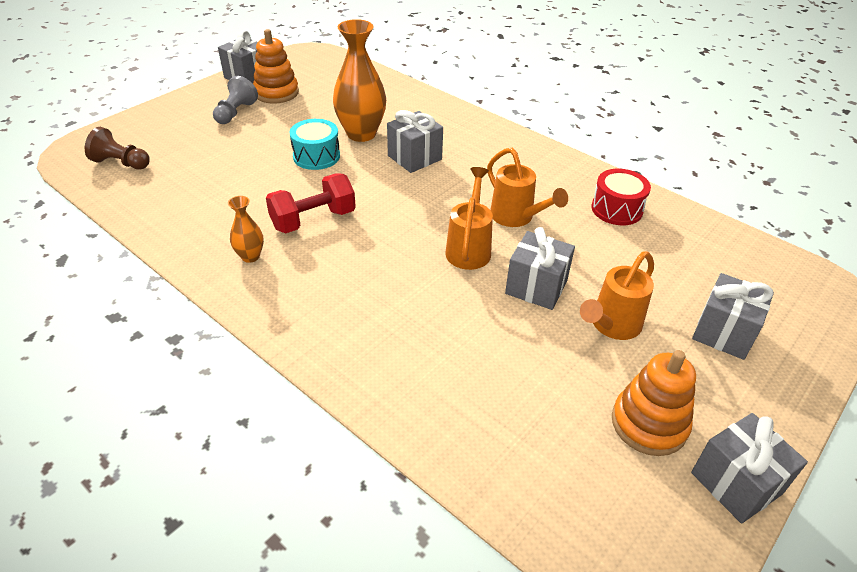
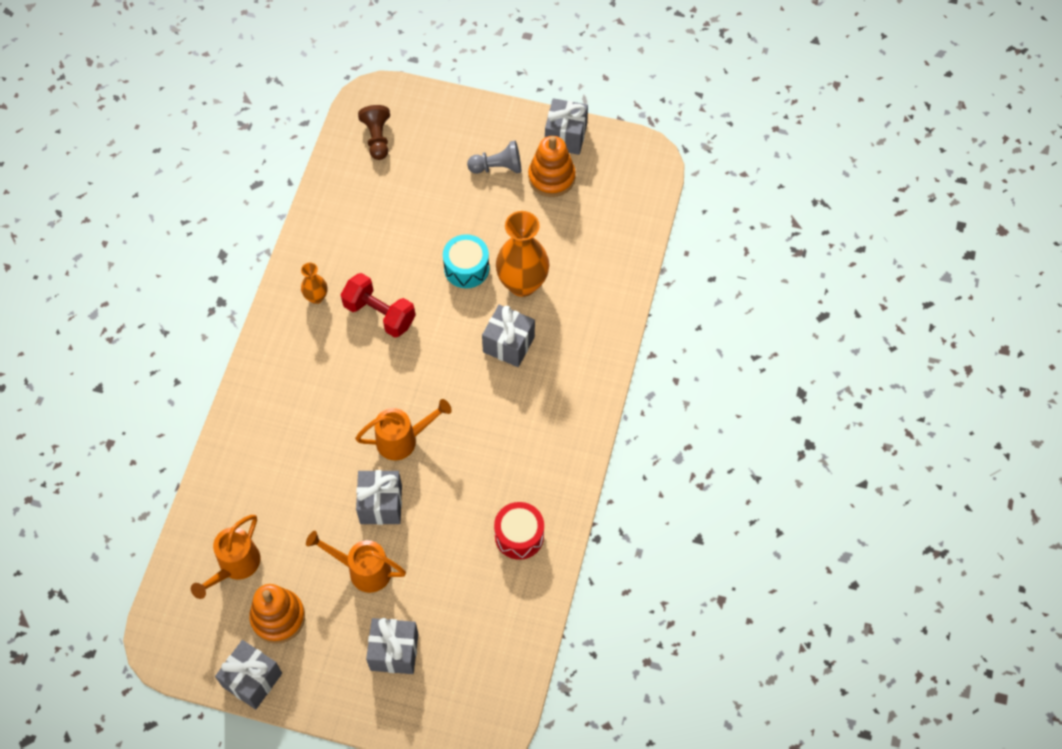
camera: 65 degrees right, 20 degrees up
(516, 217) = (463, 459): orange watering can -> orange watering can (235, 566)

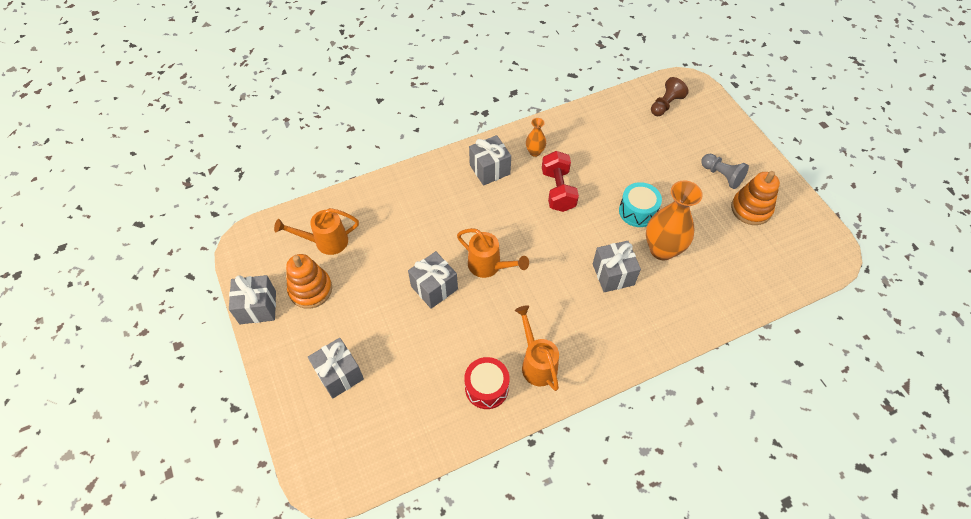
camera: 50 degrees right, 5 degrees down
(363, 570) = (381, 312): orange watering can -> orange watering can (537, 363)
(565, 136) = (787, 195): grey gift -> grey gift (489, 169)

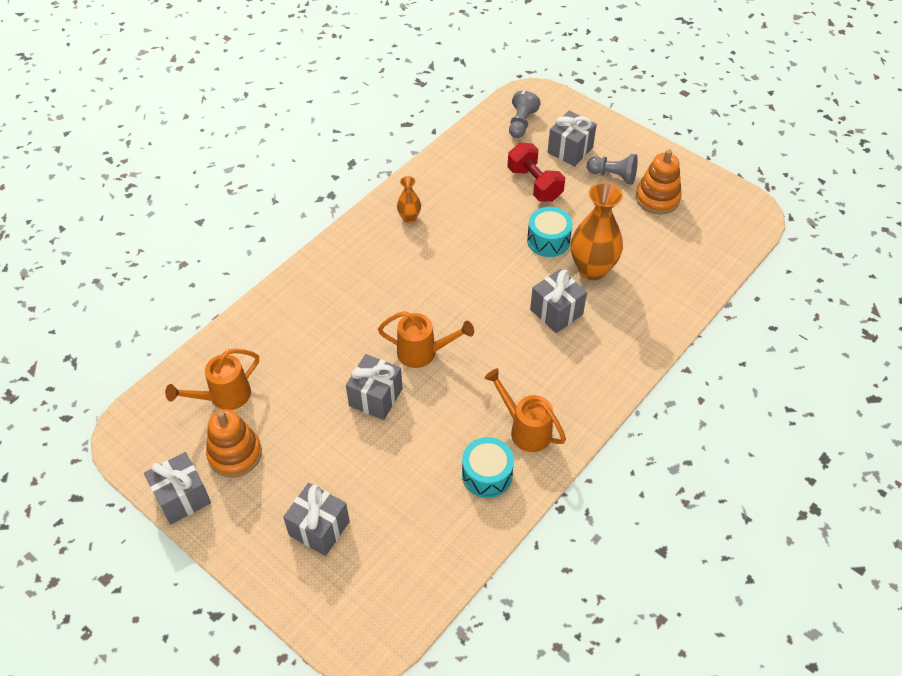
camera: 25 degrees left, 5 degrees down
(486, 388) = (487, 475): red drum -> turquoise drum
(489, 169) = (370, 253): grey gift -> grey gift (570, 150)
(558, 190) = (455, 248): red dumbbell -> red dumbbell (534, 184)
(665, 104) = (521, 123): brown pawn -> grey pawn

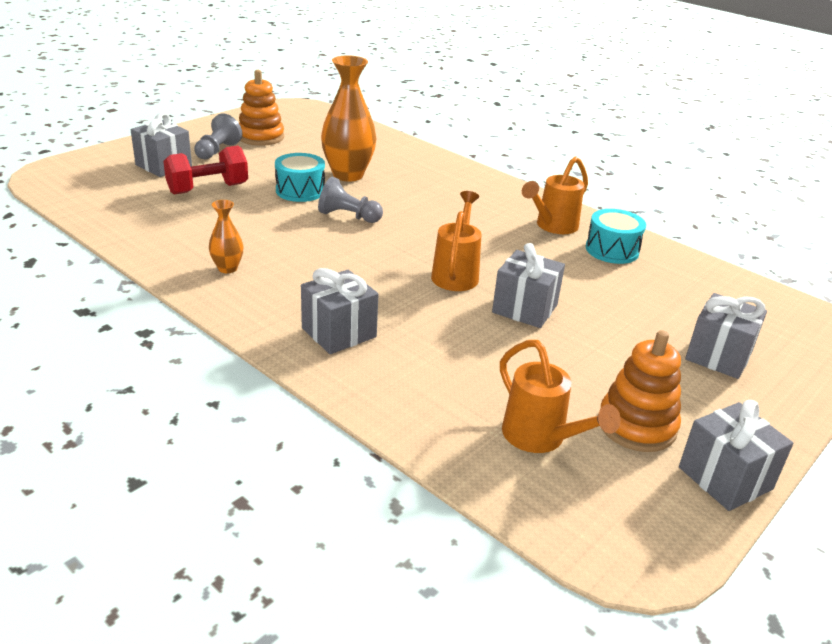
camera: 90 degrees left, 20 degrees down
(521, 123) = (96, 185): grey pawn -> grey pawn (348, 216)
(556, 312) = (403, 197): grey gift -> grey gift (339, 332)

